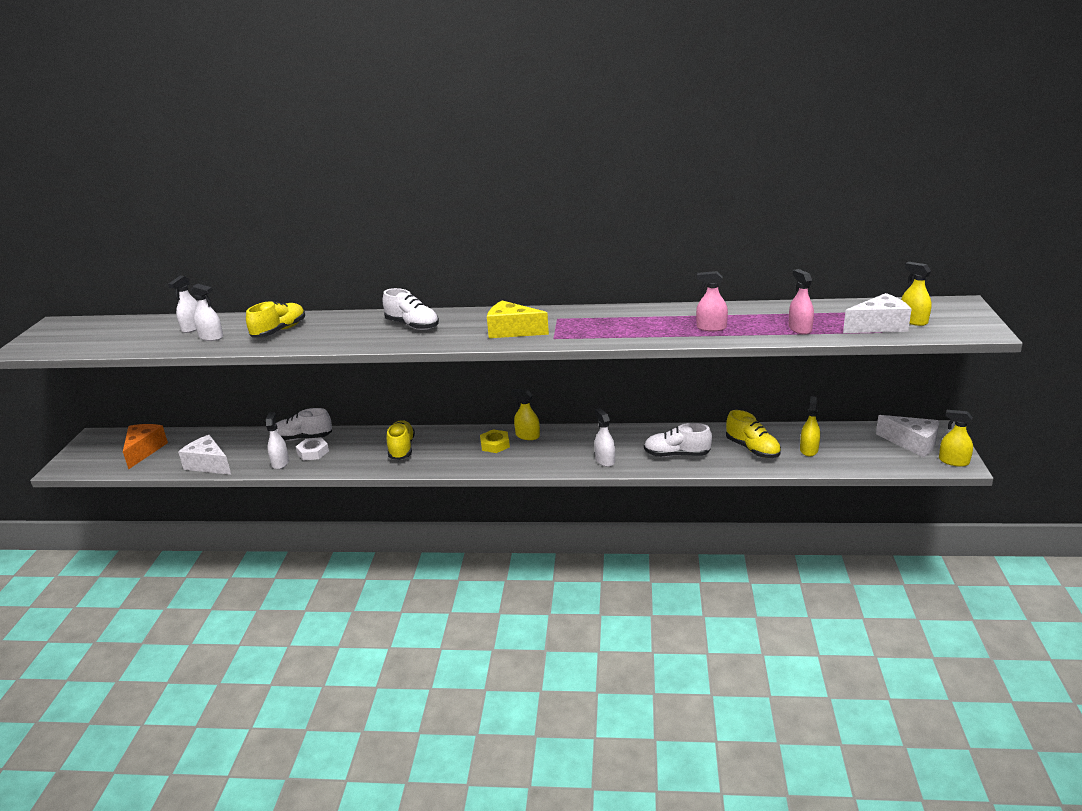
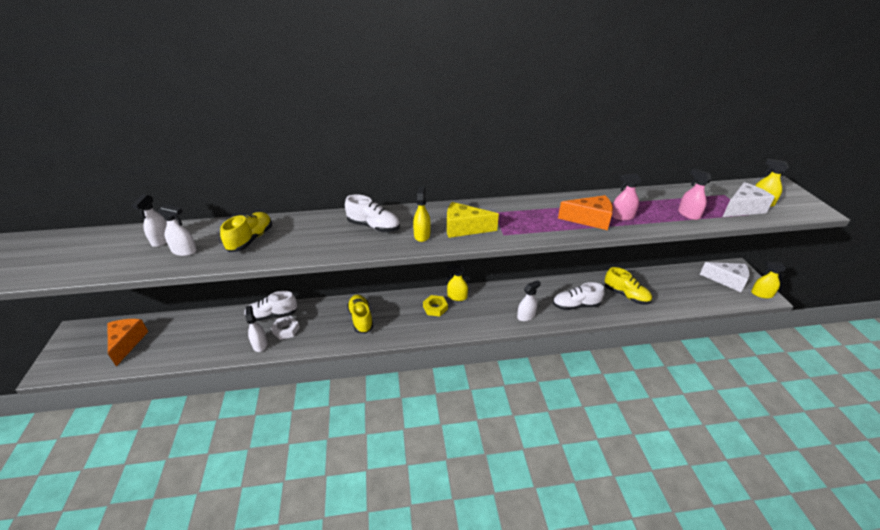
camera: 15 degrees left, 10 degrees up
(208, 465) = (193, 353): white cheese -> none
(605, 460) = (526, 316): white spray bottle -> white spray bottle turned 90 degrees clockwise
(668, 329) = (590, 220): none -> orange cheese
(809, 450) = (664, 292): yellow spray bottle -> yellow spray bottle (422, 235)

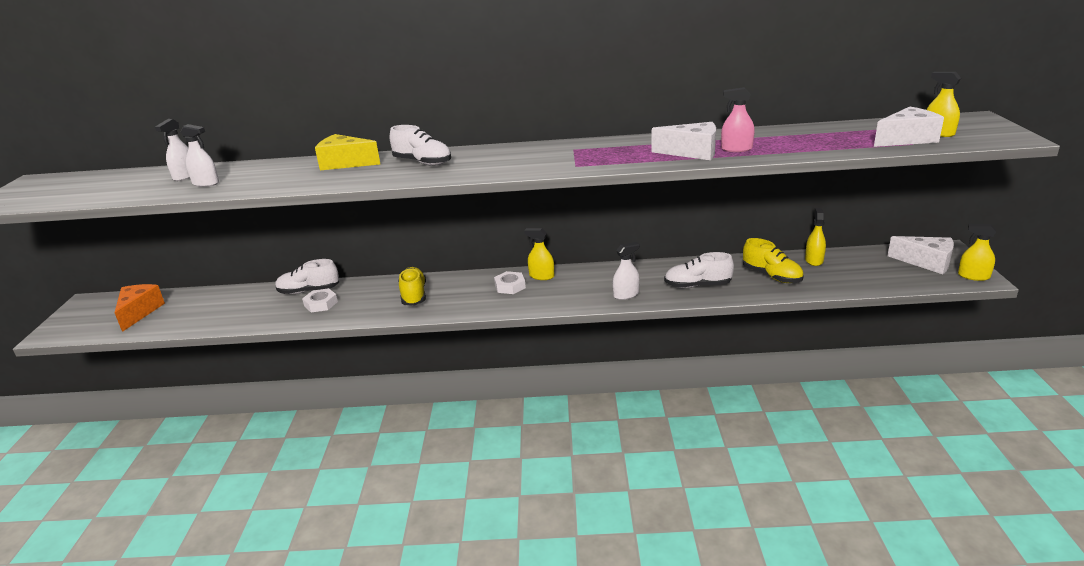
camera: 10 degrees right, 10 degrees down
(251, 240) = (280, 174): yellow shoe -> none
(260, 344) = (287, 316): white spray bottle -> none
(422, 235) = (476, 168): yellow spray bottle -> yellow spray bottle (814, 260)
(435, 308) = (510, 286): yellow nut -> white nut
(464, 228) = (529, 162): yellow cheese -> yellow cheese (345, 163)
(590, 220) = (692, 152): orange cheese -> white cheese
(688, 214) = (828, 145): pink spray bottle -> none

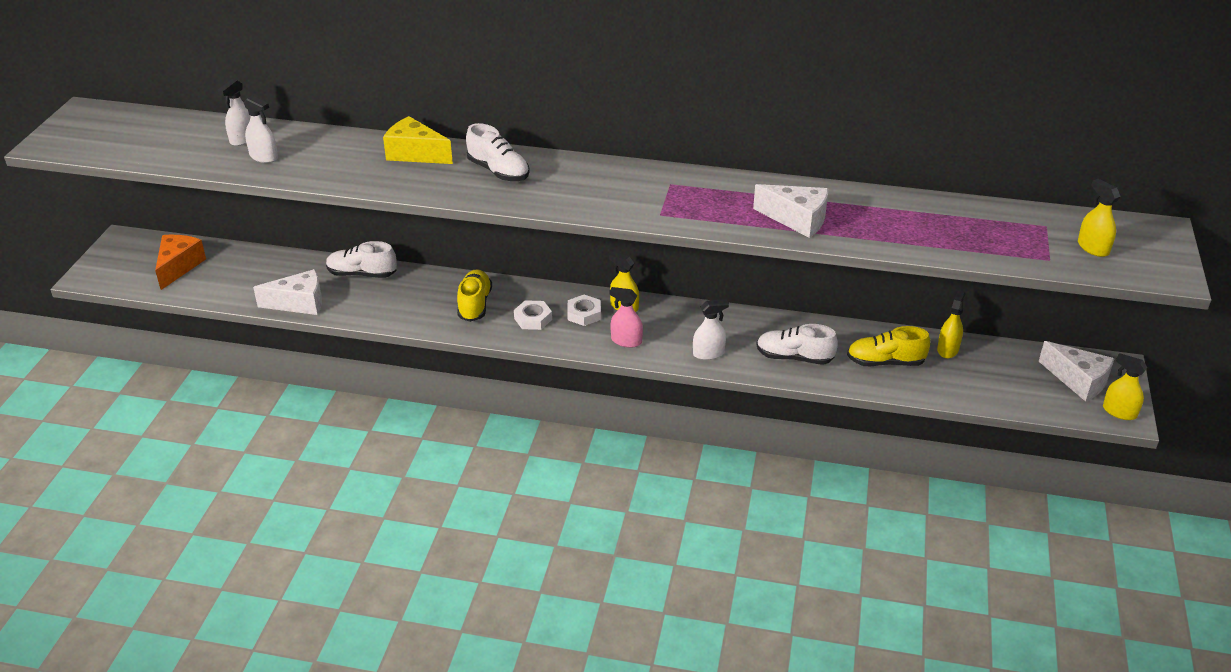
camera: 10 degrees right, 10 degrees up
(321, 304) = (372, 295): white nut -> white nut (533, 319)
(736, 149) = (849, 224): pink spray bottle -> pink spray bottle (626, 341)
(771, 276) = (885, 362): yellow shoe -> yellow shoe turned 120 degrees clockwise
(906, 139) = (1049, 250): white cheese -> white cheese (299, 303)

